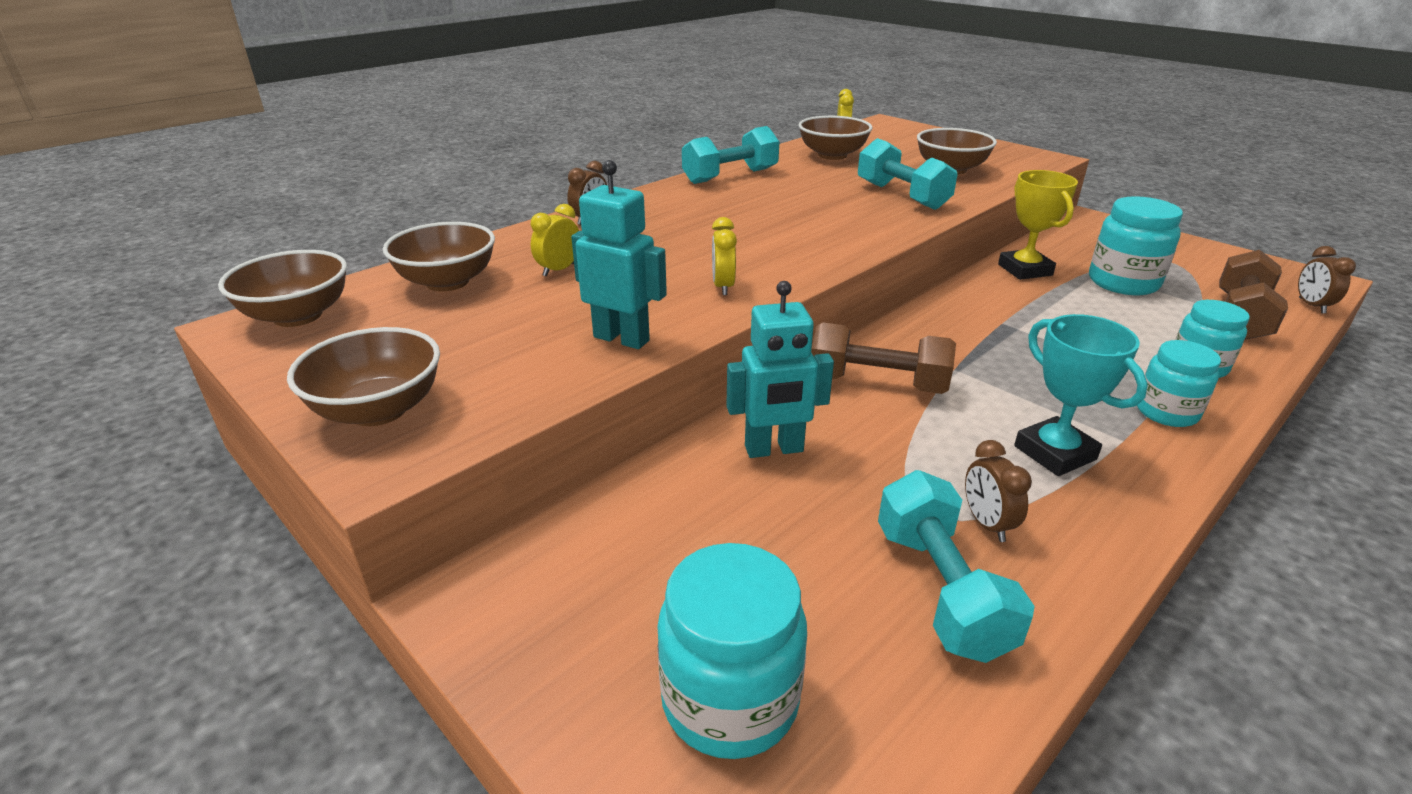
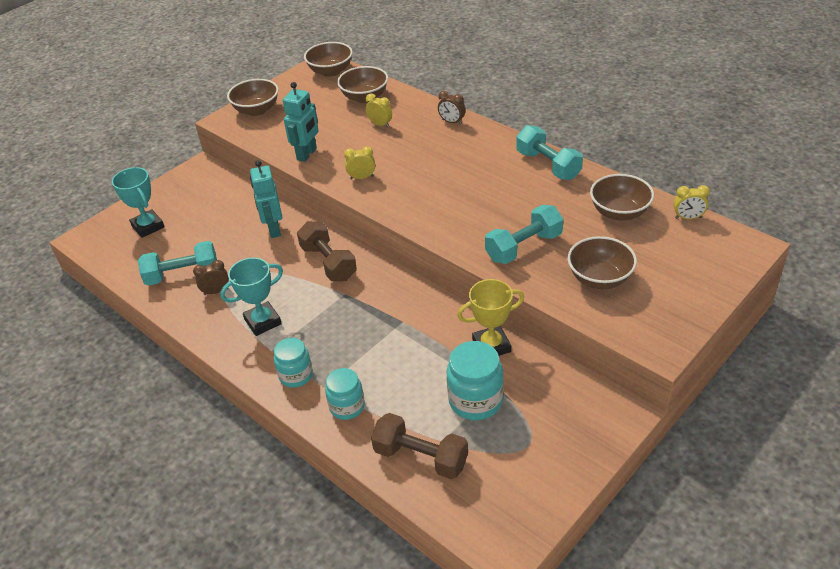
camera: 90 degrees right, 10 degrees up
(730, 700) = (148, 226): turquoise jar -> turquoise trophy
(877, 383) = (328, 263): brown dumbbell -> brown dumbbell turned 45 degrees counterclockwise
(1311, 306) = (446, 516): brown clock -> none

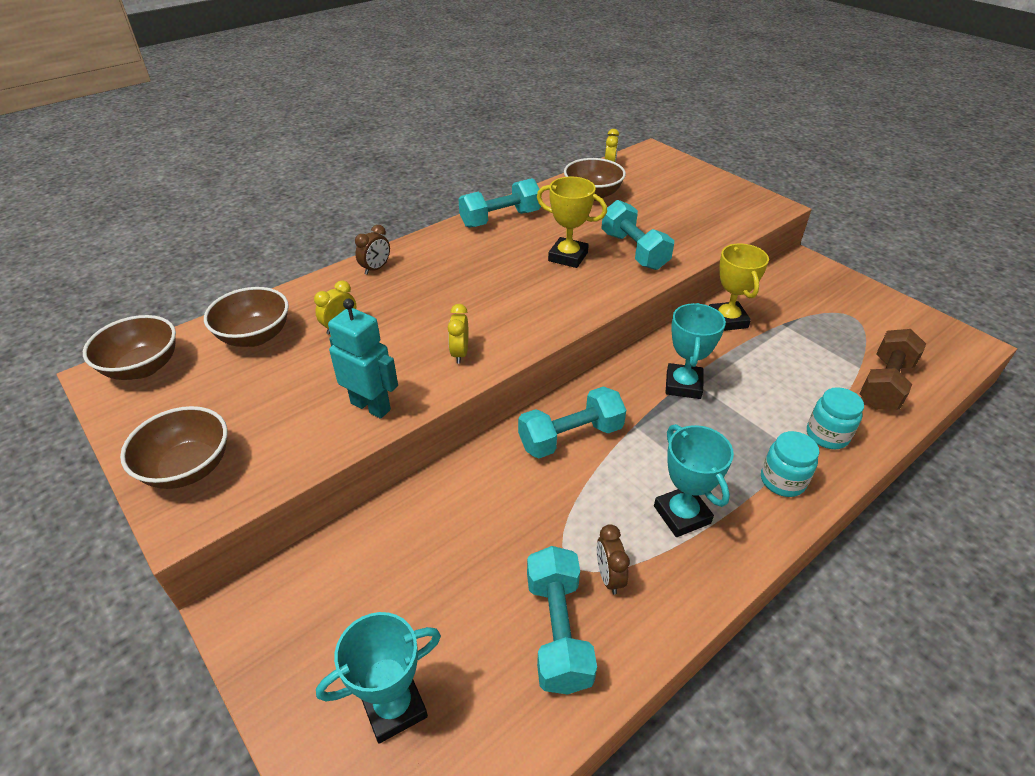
camera: 85 degrees left, 0 degrees up
(274, 229) = (476, 497): turquoise robot -> none
(328, 263) = (570, 437): brown dumbbell -> turquoise dumbbell
(393, 318) = (683, 385): none -> turquoise trophy
(475, 400) = (803, 339): turquoise jar -> none
(500, 210) = (568, 257): none -> yellow trophy
(599, 278) = (686, 218): brown bowl -> none

